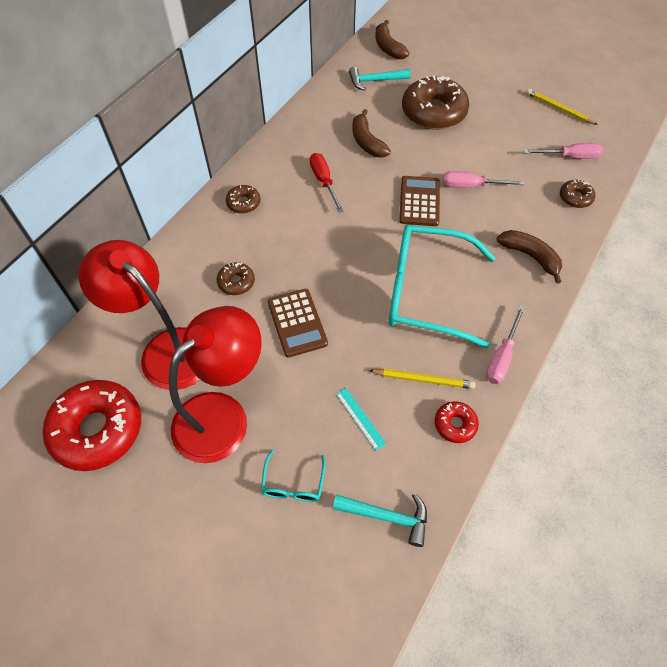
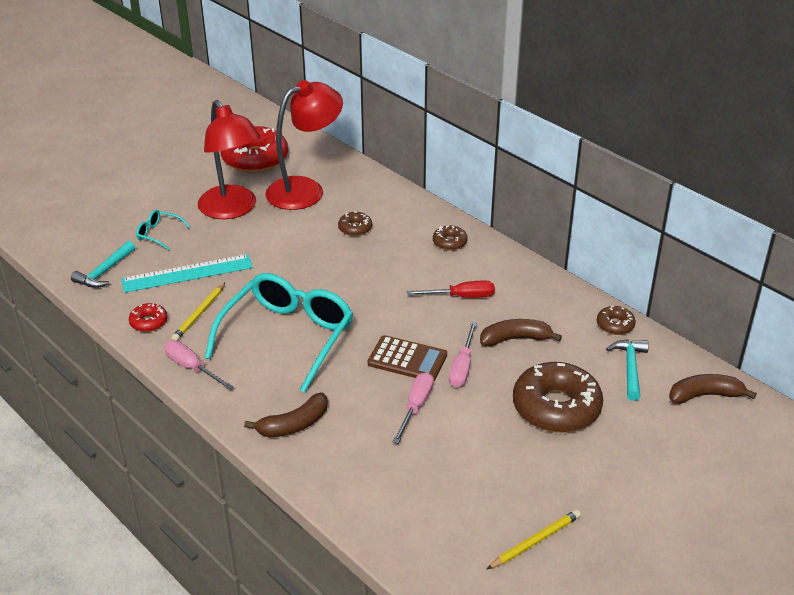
camera: 105 degrees right, 20 degrees down
(297, 323) = (295, 255): brown calculator -> none
(360, 418) = (187, 273): turquoise ruler -> turquoise ruler, size x2.12
(570, 157) = (435, 517): pink screwdriver -> pink screwdriver (462, 367)
(575, 198) = (362, 496): brown donut -> brown donut (615, 325)

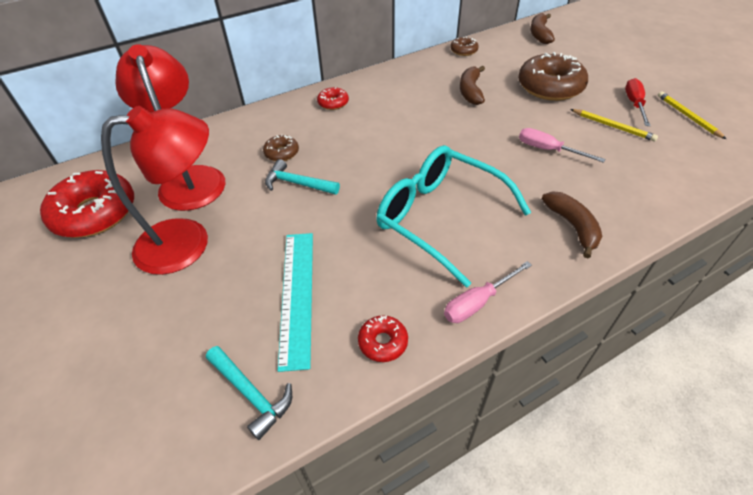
camera: 75 degrees left, 10 degrees up
(158, 234) = (195, 322): turquoise glasses -> none
(199, 314) = (381, 288): yellow pencil -> yellow pencil (613, 126)
(407, 359) = (487, 146): brown calculator -> none
(449, 242) = (333, 103): brown donut -> red donut
(461, 297) = (410, 108): red screwdriver -> red screwdriver (634, 104)
(462, 367) = (500, 120): pink screwdriver -> none
(630, 368) = (510, 53): turquoise hammer -> turquoise hammer (298, 184)

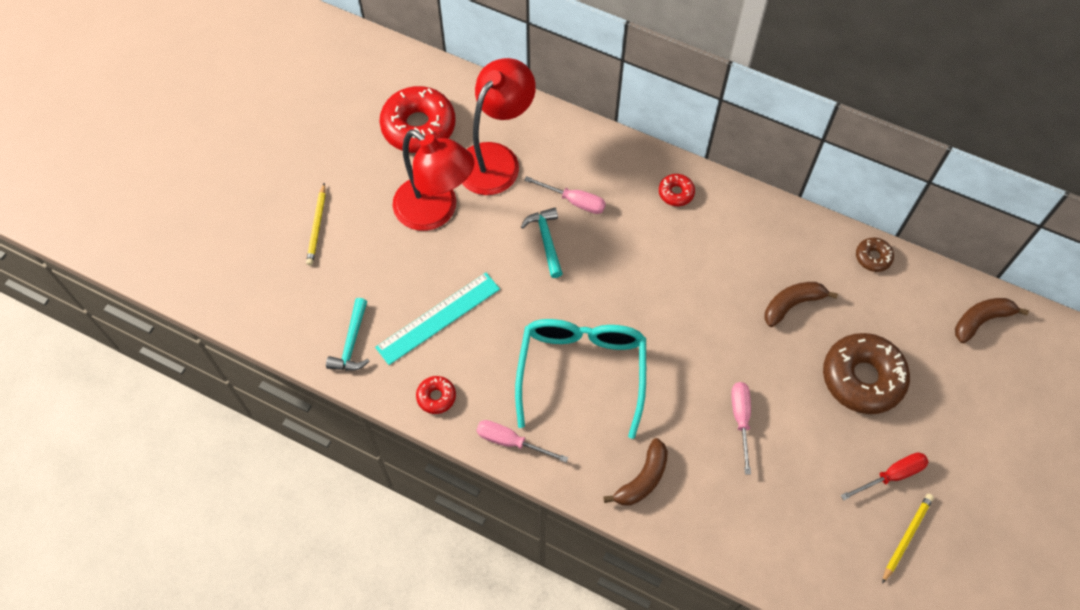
camera: 55 degrees right, 15 degrees up
(282, 153) = (574, 201): brown donut -> pink screwdriver
(613, 126) = (828, 466): yellow pencil -> yellow pencil (317, 226)

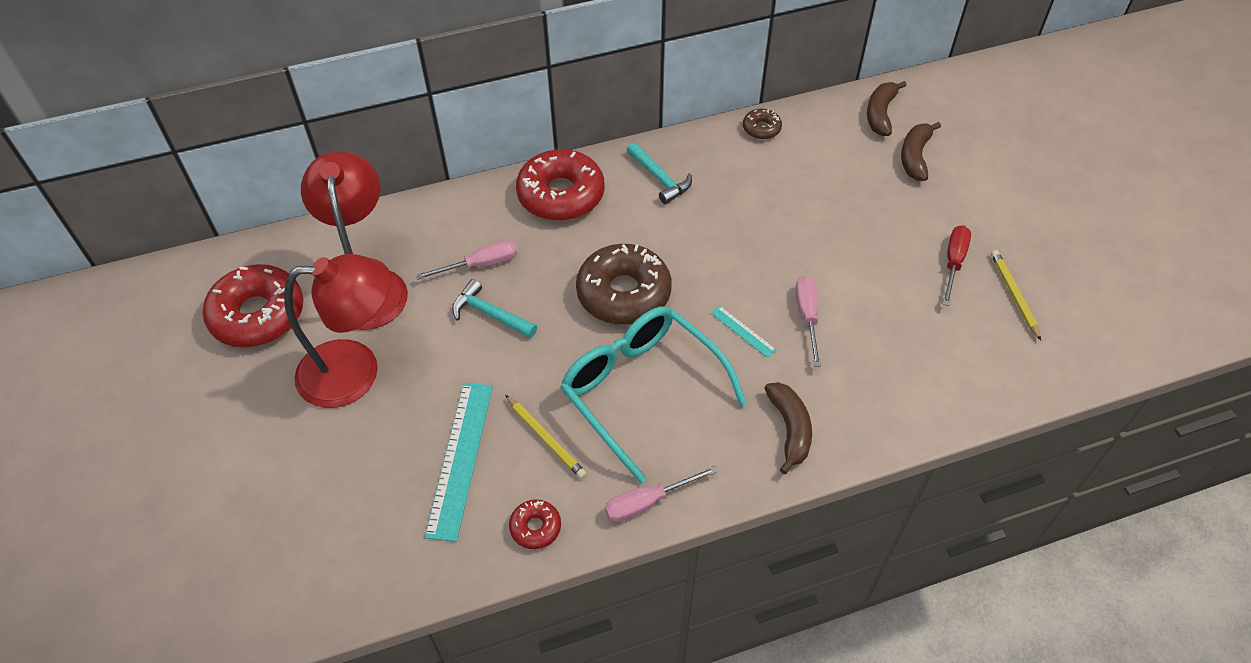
camera: 45 degrees left, 10 degrees down
(317, 226) = (239, 482): yellow pencil -> yellow pencil (546, 438)
(352, 343) = (395, 555): turquoise hammer -> turquoise hammer (659, 178)
(676, 193) = (561, 195): red donut -> red donut, size x2.14
(687, 391) = (743, 331): none -> turquoise ruler
(741, 419) = (807, 317): pink screwdriver -> pink screwdriver turned 45 degrees clockwise
(792, 304) = (744, 204): brown banana -> brown banana (915, 157)
(862, 378) = (853, 214): brown donut -> brown donut (624, 293)

